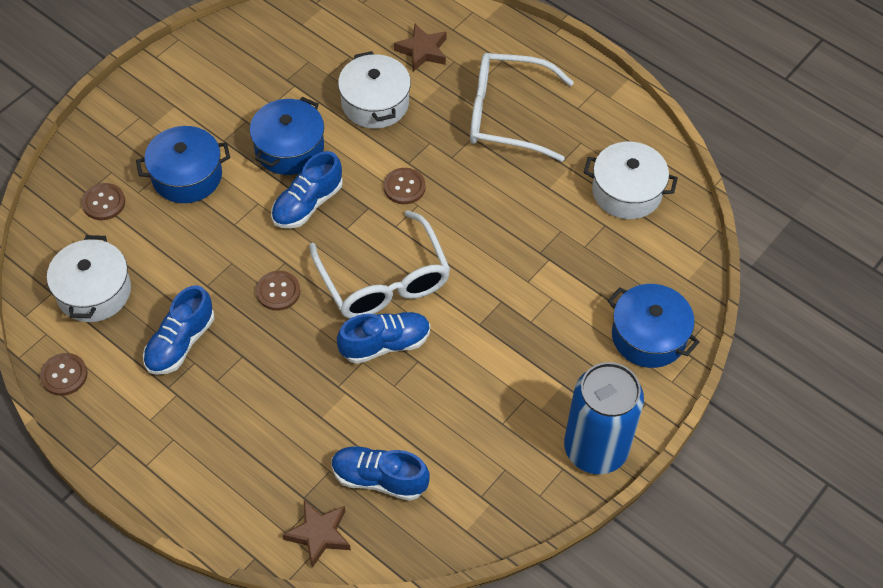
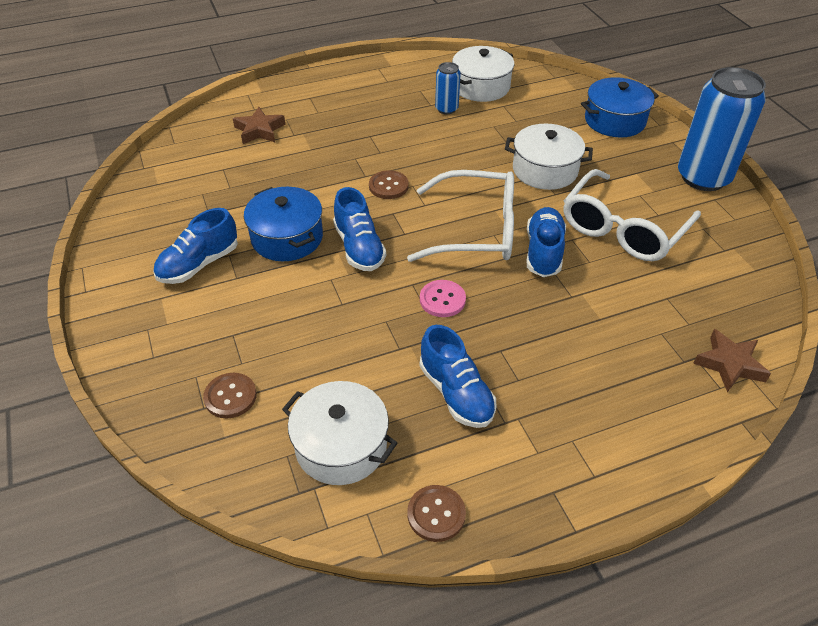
camera: 60 degrees left, 10 degrees down
(187, 176) = (255, 318): blue pot -> none
(278, 291) = (442, 300): brown button -> pink button
(375, 103) = (287, 172): white pot -> white pot (545, 170)
(379, 479) = (684, 303): blue shoe -> blue shoe (199, 264)
(507, 115) = (364, 113): white glasses -> white glasses (623, 229)
(562, 179) = (446, 109): none -> blue can

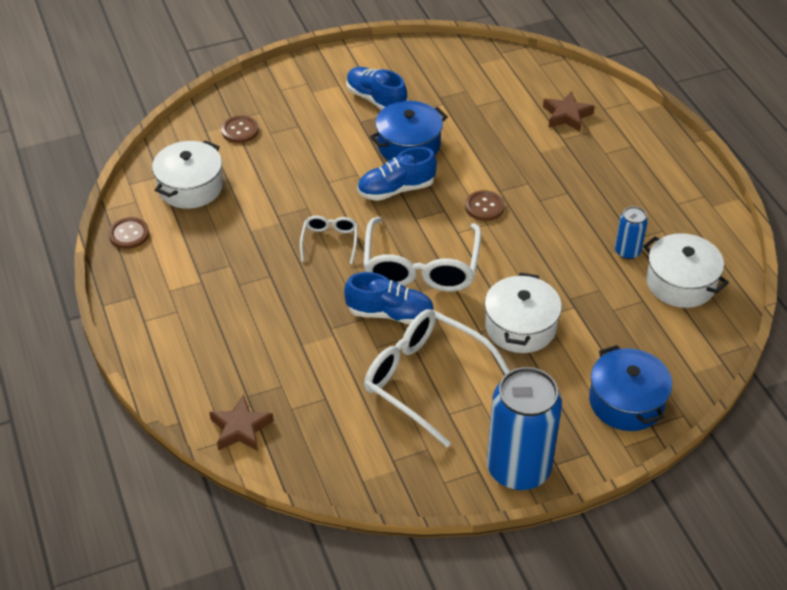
camera: 90 degrees right, 0 degrees up
(442, 300) = (330, 242): pink button -> white glasses
(456, 393) = (229, 247): blue shoe -> none

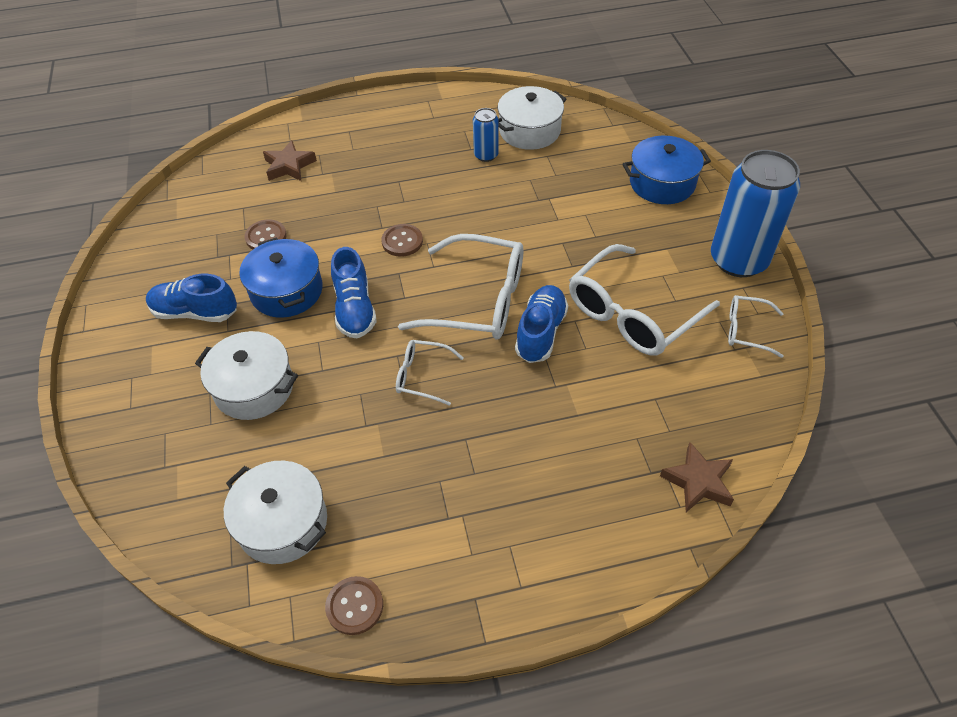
camera: 80 degrees left, 5 degrees up
(240, 130) = (192, 458): brown button -> brown button (266, 237)
(376, 99) = (195, 312): blue shoe -> blue shoe turned 45 degrees clockwise
(419, 471) = (746, 330): none -> white glasses
(520, 326) = (569, 236): white pot -> white pot (254, 387)

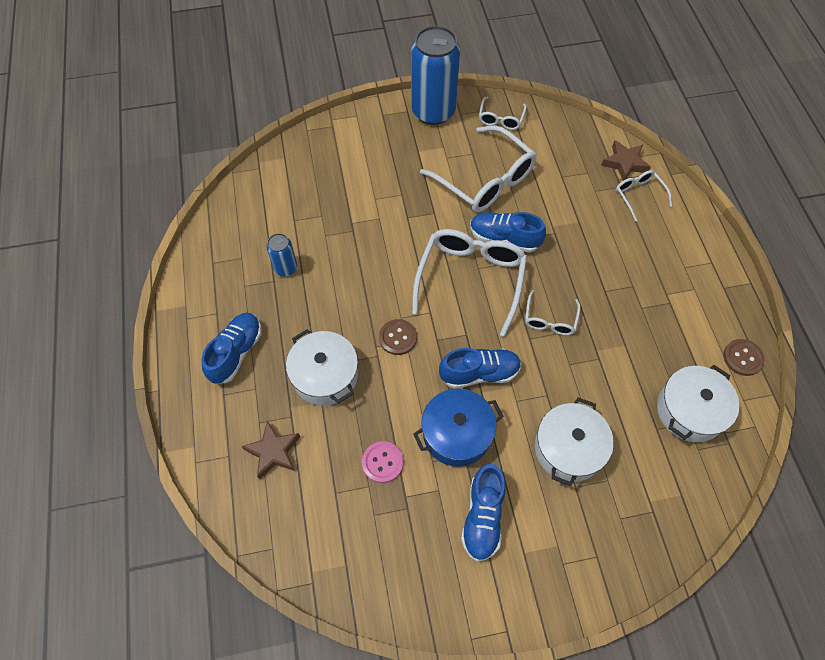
camera: 90 degrees left, 10 degrees up
(266, 237) = (382, 462): brown button -> pink button
(390, 133) = (236, 353): none -> blue shoe
(529, 131) = (255, 231): white pot -> white pot (325, 376)
(637, 495) = (639, 195): none -> white glasses
(662, 183) = (342, 144): blue pot -> none

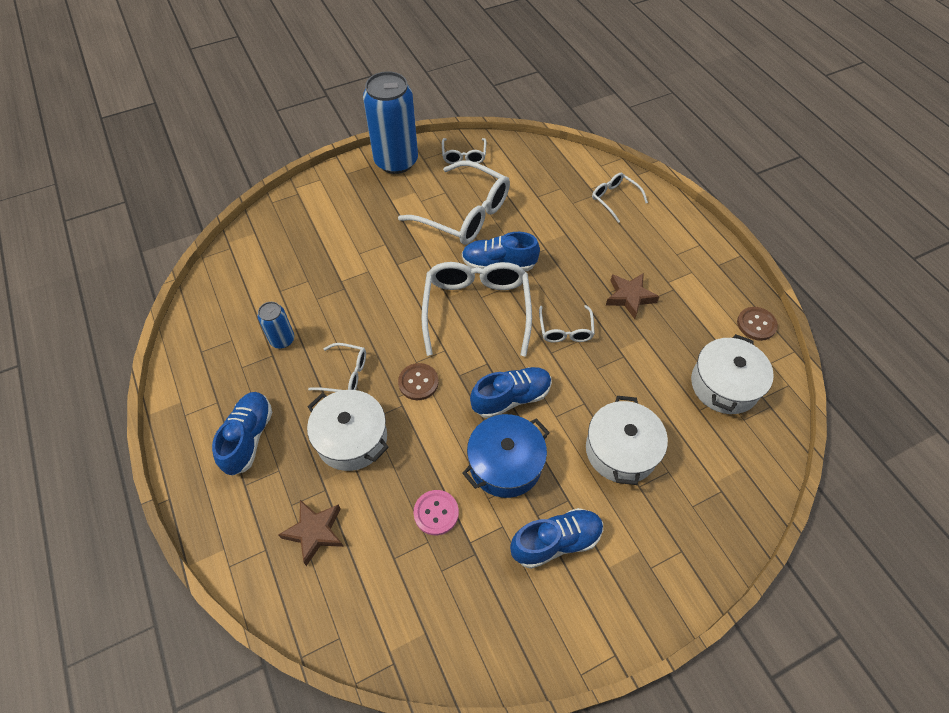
camera: 15 degrees left, 5 degrees down
(334, 314) = (345, 374): none -> white glasses
(483, 517) = (556, 542): blue shoe -> blue shoe turned 105 degrees counterclockwise
(625, 163) = (592, 173): brown star -> brown star (629, 297)

